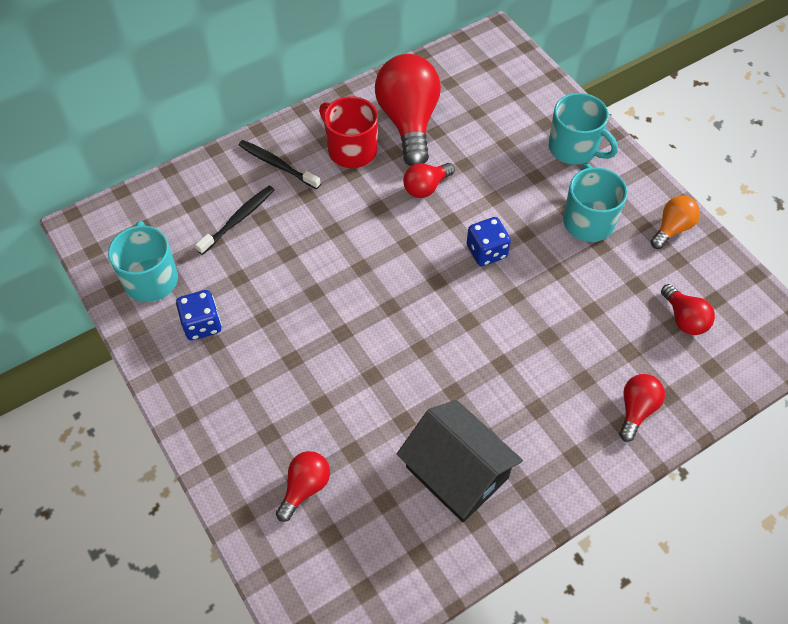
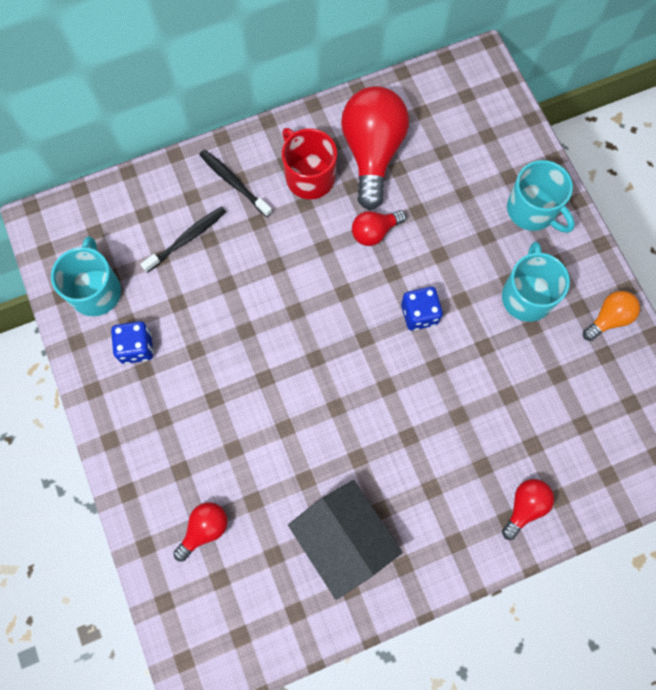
camera: 10 degrees right, 15 degrees up
(684, 319) = (594, 420): red light bulb -> none

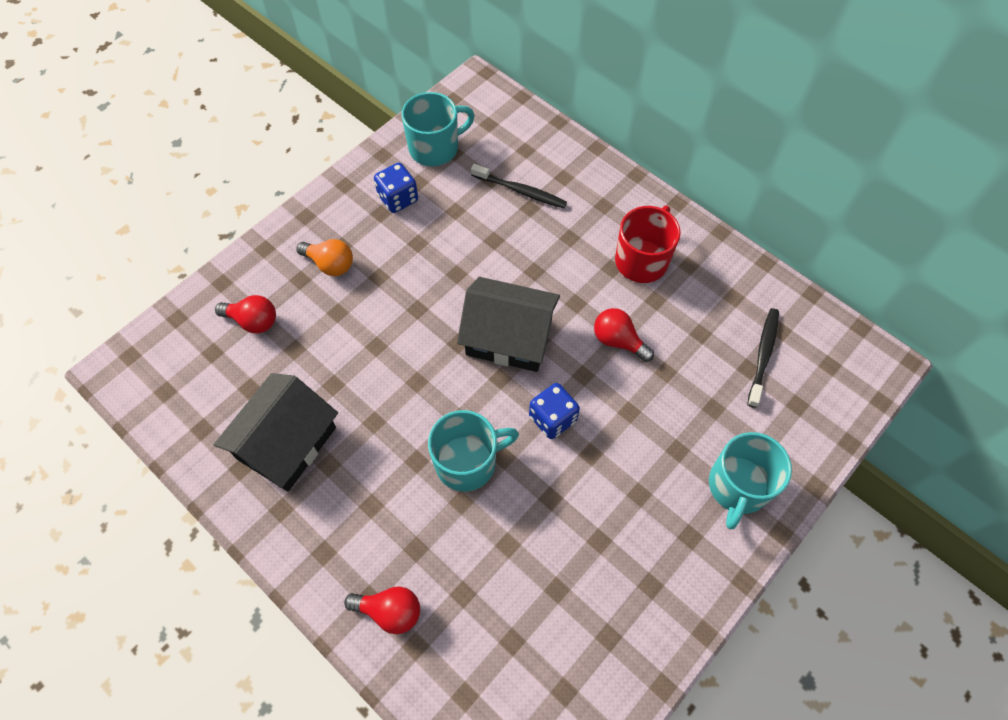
camera: 65 degrees right, 10 degrees down
(234, 182) = (597, 202): black toothbrush -> black toothbrush (763, 355)
(330, 314) = (509, 337): none -> black house
(372, 153) = (703, 304): red light bulb -> none
(526, 296) = (632, 520): turquoise mug -> turquoise mug (467, 462)
(608, 319) = (655, 624): orange light bulb -> orange light bulb (330, 264)

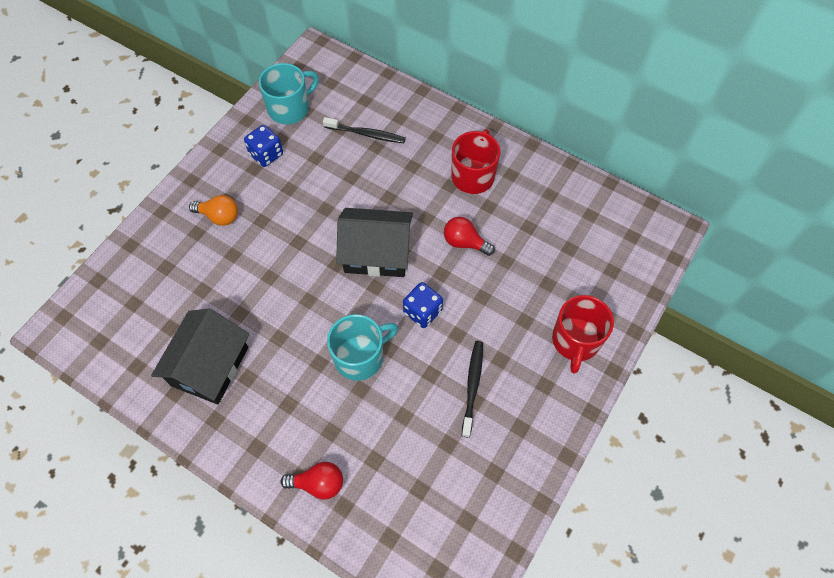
camera: 10 degrees left, 0 degrees up
(253, 321) = (163, 272): red light bulb -> none
(738, 487) = (575, 341): turquoise mug -> red mug
(763, 355) = (579, 236): black toothbrush -> black toothbrush (472, 386)

